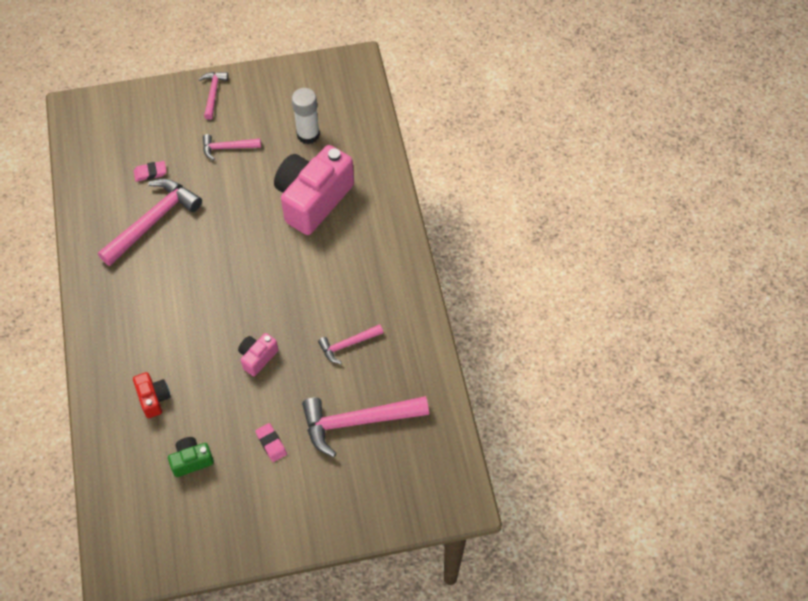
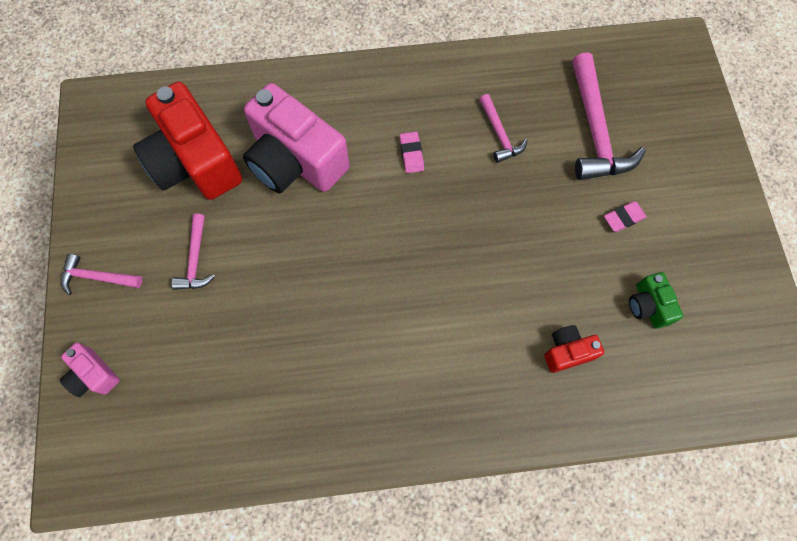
camera: 85 degrees left, 10 degrees up
(150, 173) = (218, 362): pink eraser -> pink eraser (411, 154)
(153, 221) = (300, 357): pink hammer -> none
(257, 357) = (513, 230): pink camera -> pink camera (93, 375)
(308, 135) = (195, 162): white glue stick -> red camera

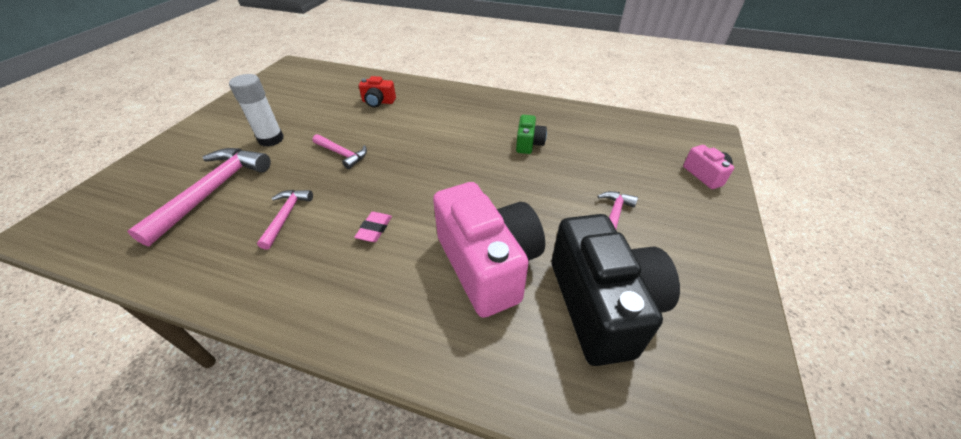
camera: 155 degrees left, 25 degrees down
(97, 277) = (712, 234): pink hammer -> pink hammer (342, 154)
(195, 162) = (602, 305): red camera -> black camera
(623, 218) = (271, 139): pink eraser -> white glue stick
(648, 306) = (313, 104): green camera -> green camera (529, 144)

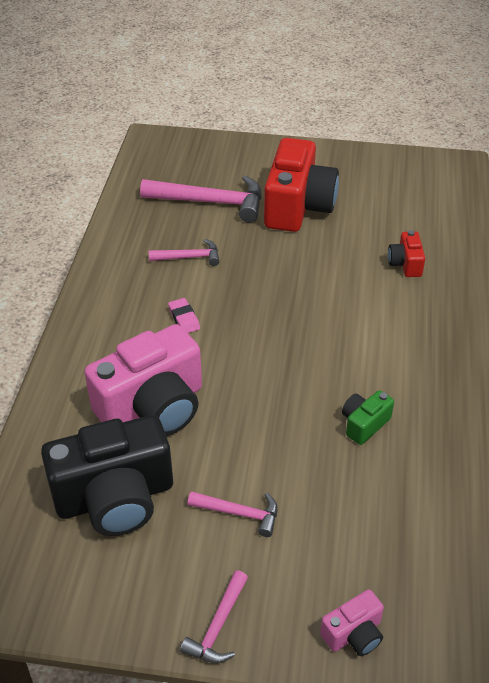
camera: 80 degrees right, 0 degrees up
(271, 139) = (298, 207): white glue stick -> red camera
(342, 154) = (289, 264): pink hammer -> pink hammer (218, 626)
(374, 229) = (184, 318): pink eraser -> pink eraser turned 60 degrees clockwise
(529, 144) = (364, 424): green camera -> green camera turned 135 degrees clockwise

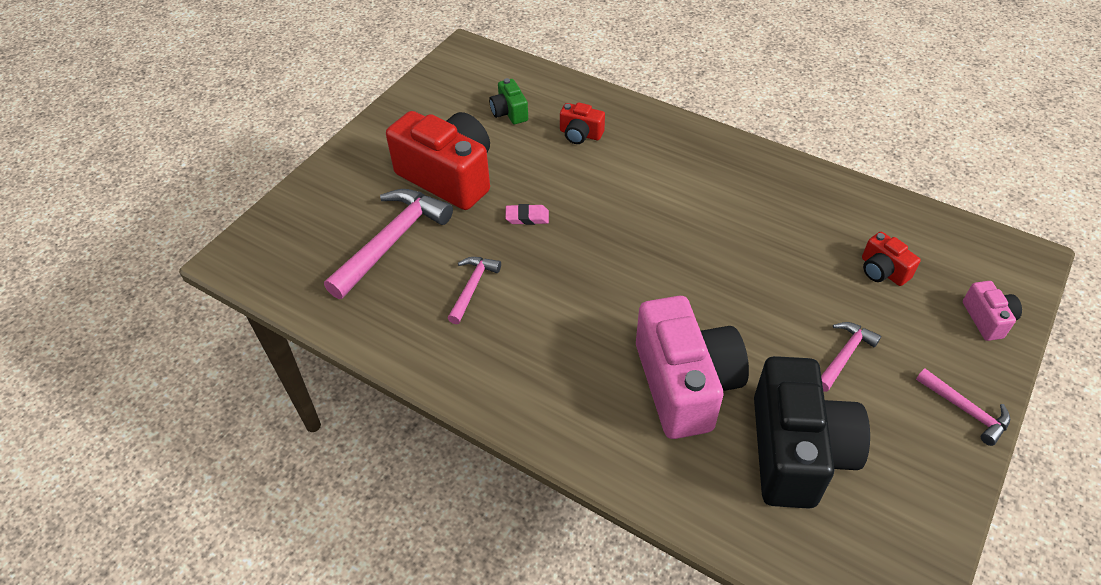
camera: 65 degrees left, 5 degrees up
(184, 318) = (567, 320): pink eraser -> pink eraser (527, 217)
(364, 424) = (768, 234): green camera -> green camera (509, 112)
(370, 527) = (882, 271): none -> red camera

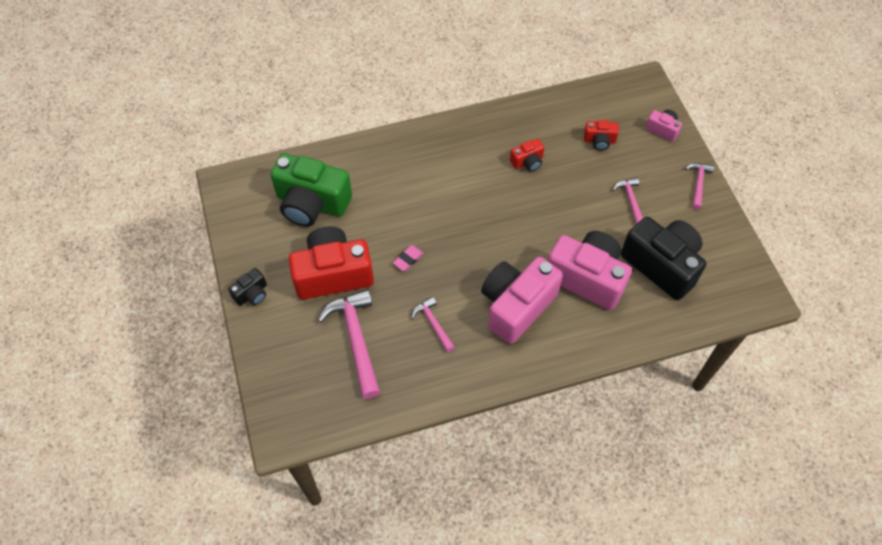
camera: 50 degrees left, 10 degrees up
(368, 140) = (252, 294): none -> black camera
(509, 112) = (311, 203): green camera -> green camera, size x2.19
(572, 343) = (516, 306): none -> pink camera
(580, 134) = (370, 184): red camera -> red camera (527, 162)
(965, 410) = (698, 184): pink hammer -> pink hammer turned 75 degrees counterclockwise

